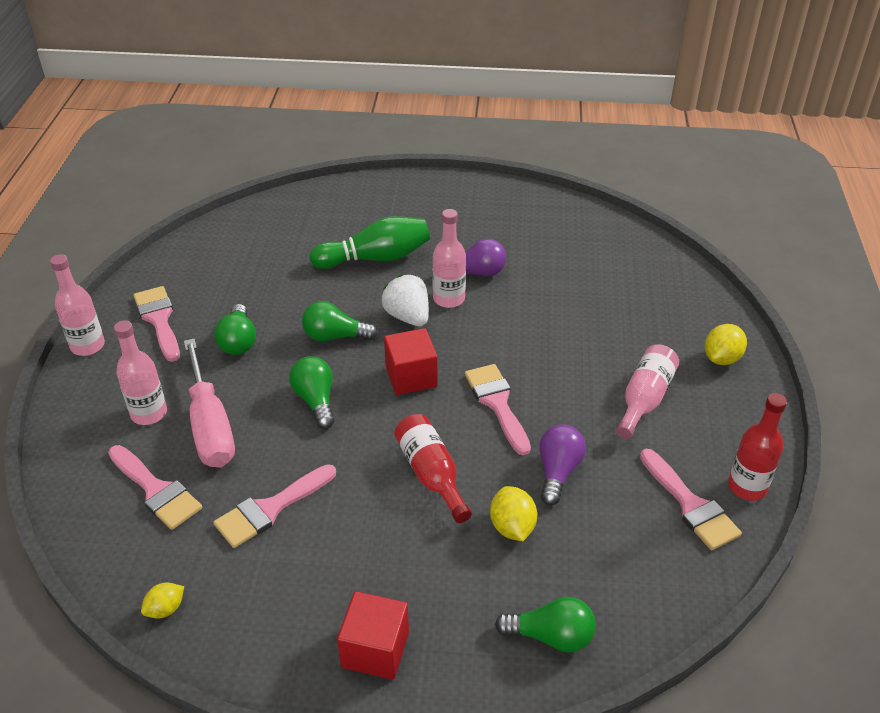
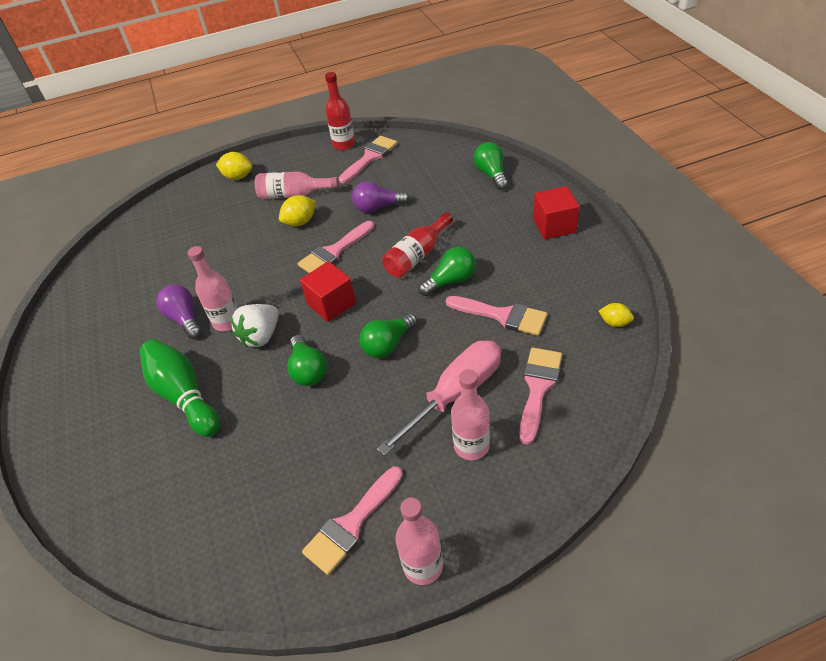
camera: 110 degrees left, 5 degrees up
(238, 341) = (348, 435): green light bulb -> green light bulb (451, 281)
(512, 527) = (433, 210): yellow lemon -> yellow lemon (300, 222)

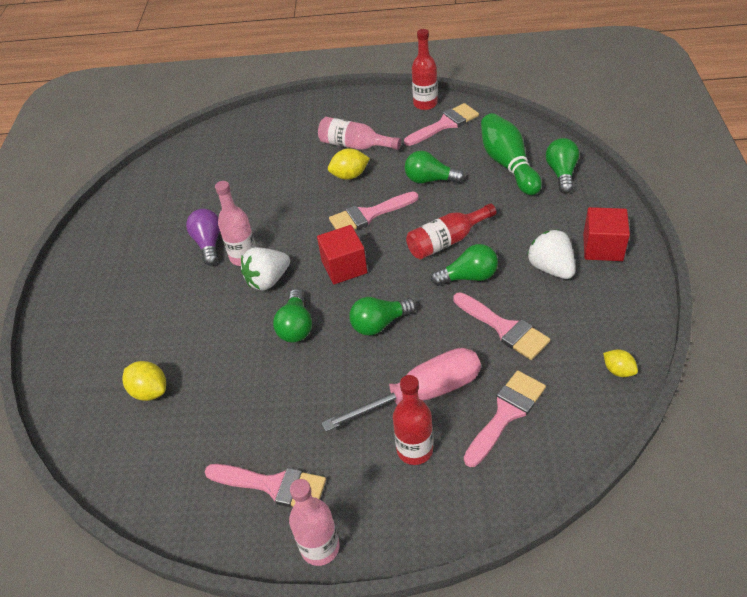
camera: 20 degrees right, 0 degrees up
(184, 395) = (180, 317): green bowling pin -> green bowling pin (508, 164)
(238, 177) = (311, 114): yellow lemon -> yellow lemon (150, 391)
(351, 524) = (273, 485): pink brush -> pink brush turned 135 degrees counterclockwise
(378, 207) = (430, 180): purple light bulb -> green light bulb
(471, 446) = (414, 450): pink bottle -> red bottle
(519, 254) = (551, 268): none -> white strawberry

